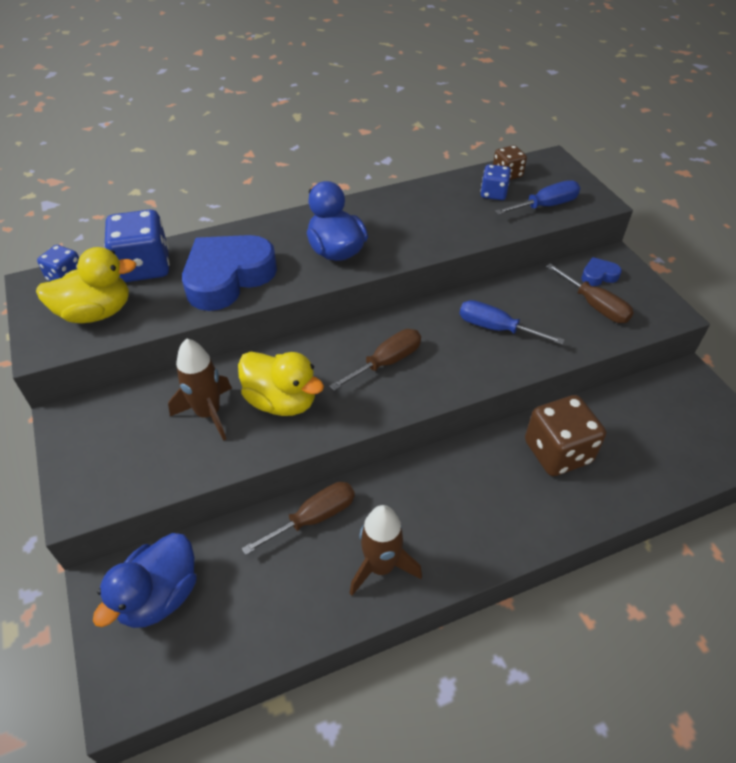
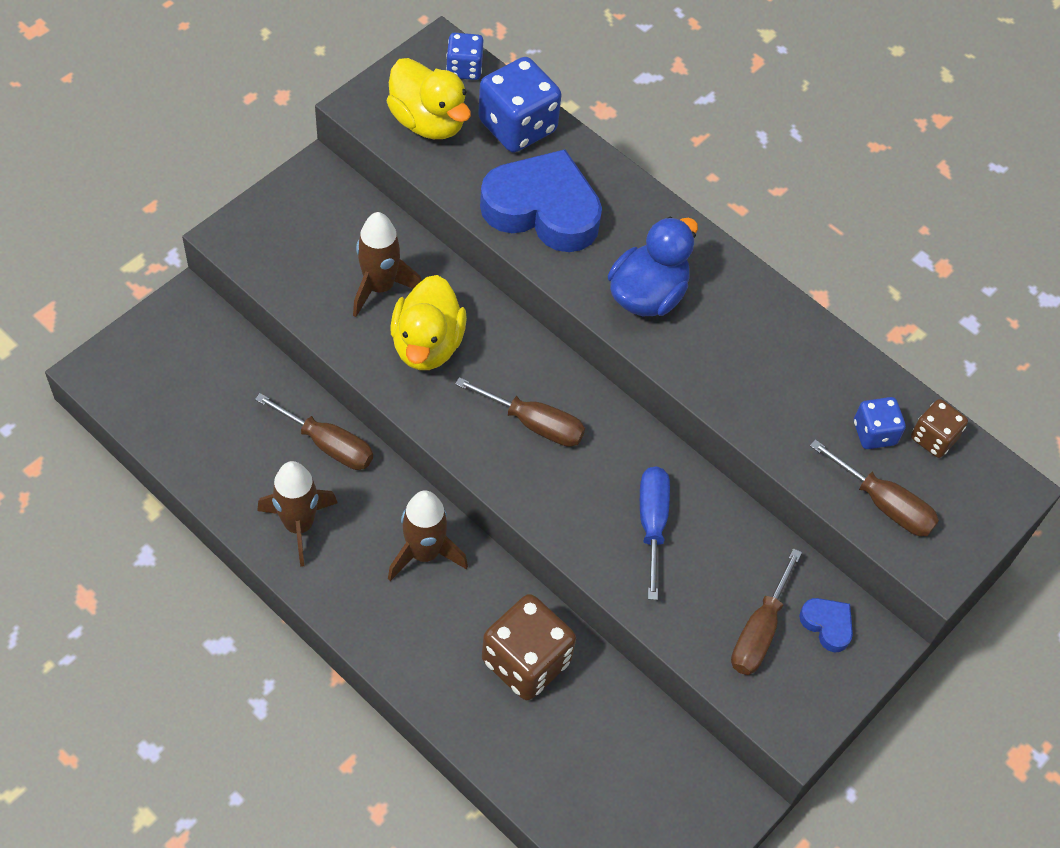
camera: 60 degrees right, 10 degrees up
(159, 596) = (193, 353): blue duck -> none
(444, 484) = (424, 553): none -> brown rocket
(545, 206) = (884, 504): blue screwdriver -> brown screwdriver

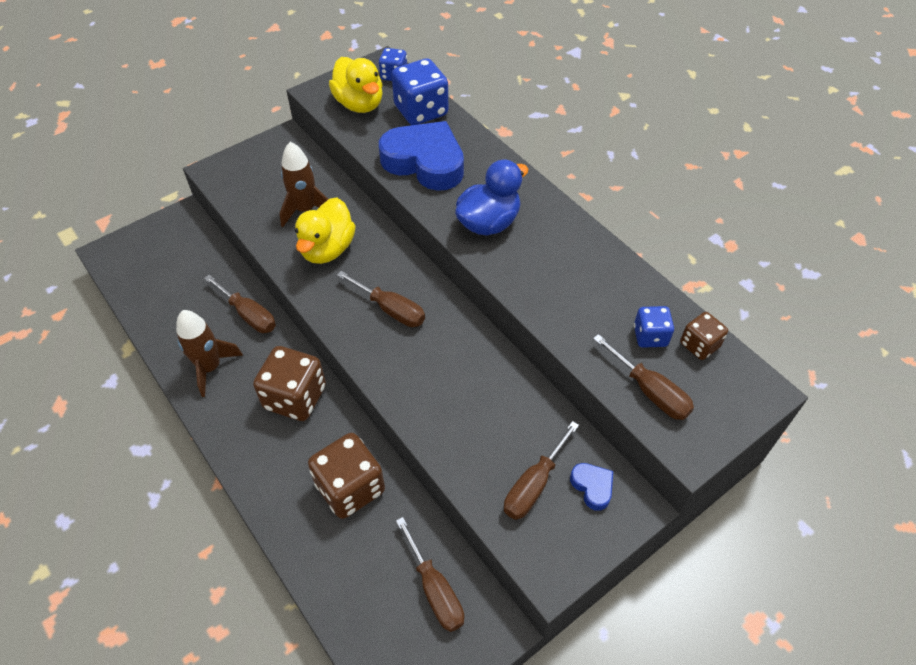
camera: 15 degrees right, 5 degrees down
(424, 553) = (295, 397): brown rocket -> brown dice
(652, 523) = (464, 391): blue screwdriver -> none
(657, 769) = (435, 590): none -> brown screwdriver

